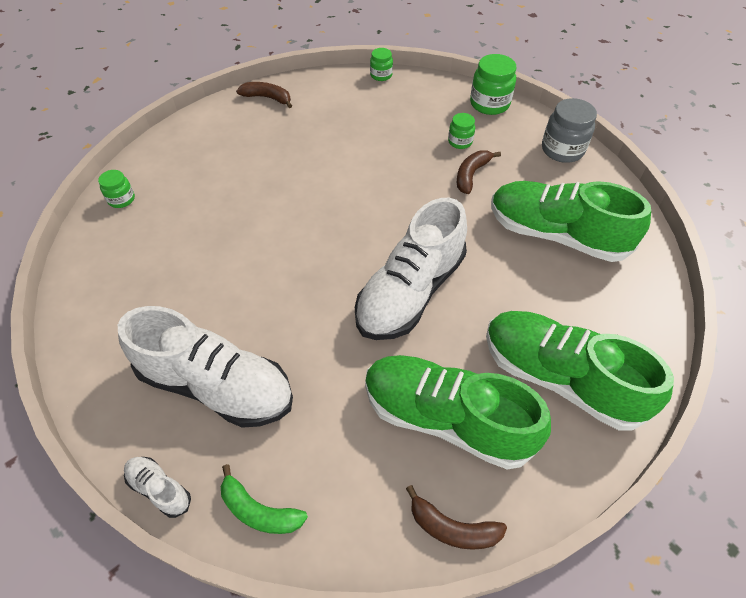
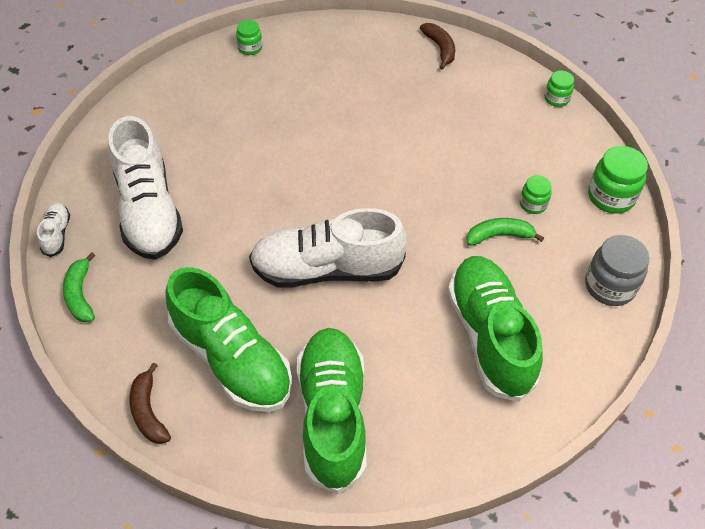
camera: 50 degrees right, 0 degrees up
(446, 418) = (231, 359): green shoe -> green shoe turned 150 degrees clockwise
(471, 175) = (499, 235): brown banana -> green banana

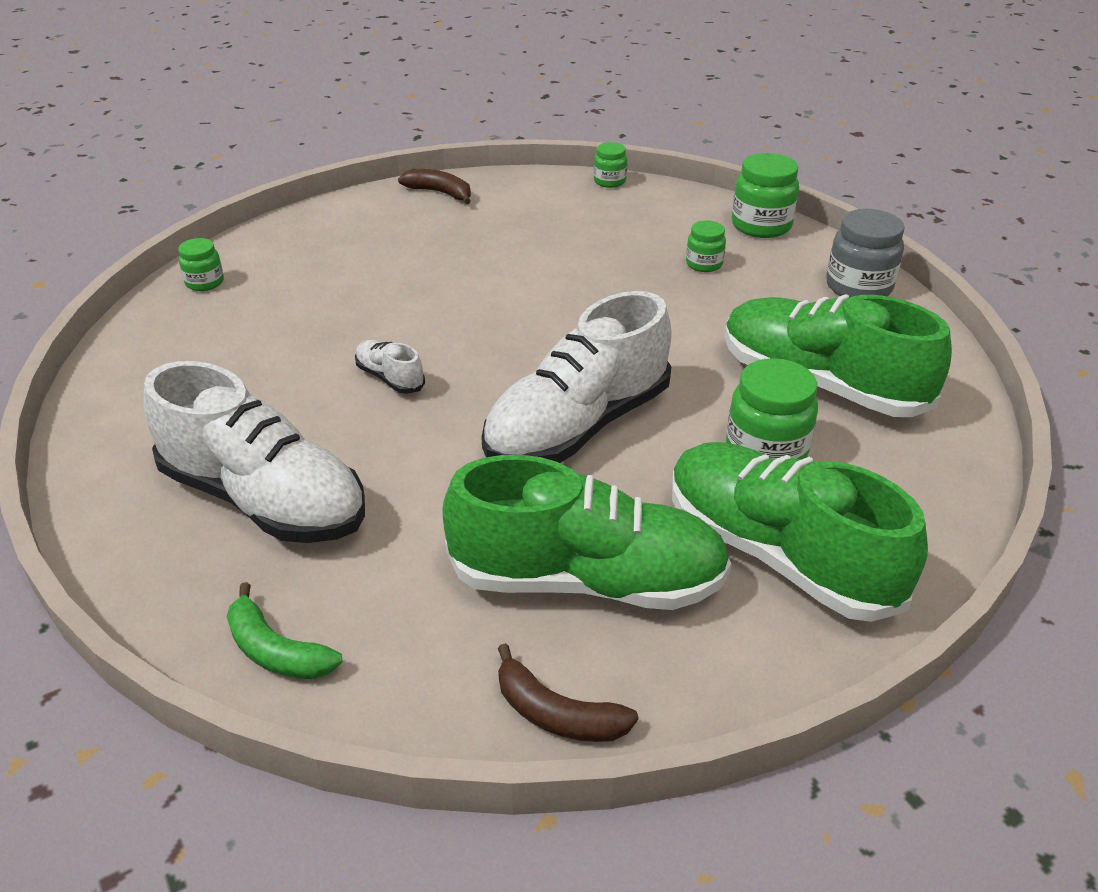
camera: 40 degrees left, 15 degrees down
(56, 234) = (145, 605): white shoe -> white shoe (390, 378)
(403, 355) = (766, 451): none -> green jar
(499, 235) = (709, 303): green banana -> none

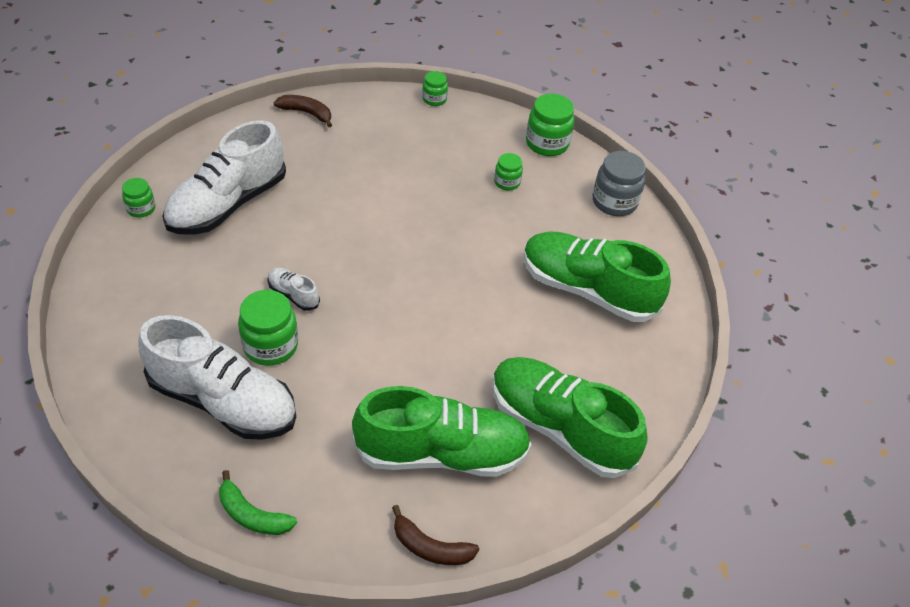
camera: 10 degrees left, 10 degrees up
(577, 426) = (427, 332): white shoe -> white shoe (227, 204)
(766, 451) = (551, 347): green jar -> green jar (270, 346)

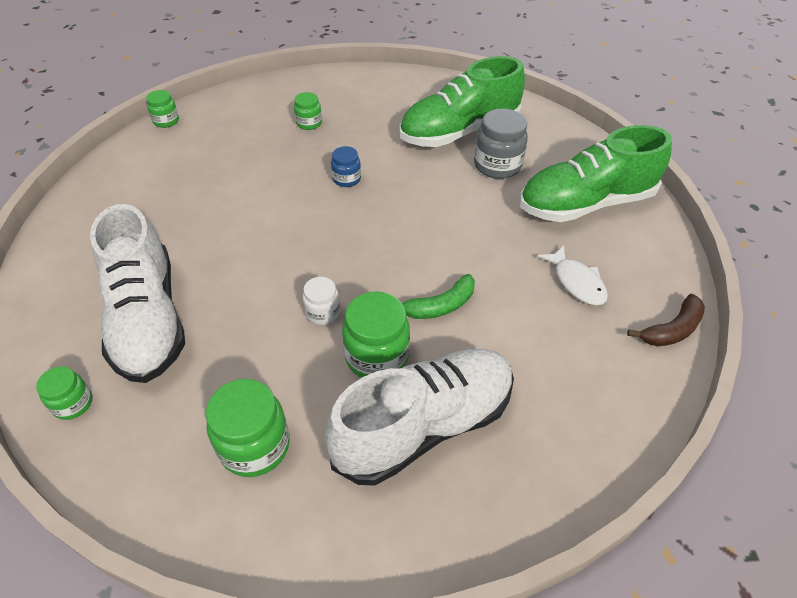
camera: 55 degrees left, 0 degrees up
(252, 515) = (584, 454): green banana -> green banana (440, 306)
(293, 294) = (322, 312): white shoe -> white jar
(306, 113) = (83, 207): brown banana -> none
(442, 453) = (576, 282): green shoe -> white fish
(453, 240) = (346, 179): none -> blue jar
(547, 144) = (287, 86): green jar -> green jar (255, 446)
(614, 202) = (382, 82): grey jar -> grey jar (497, 165)

